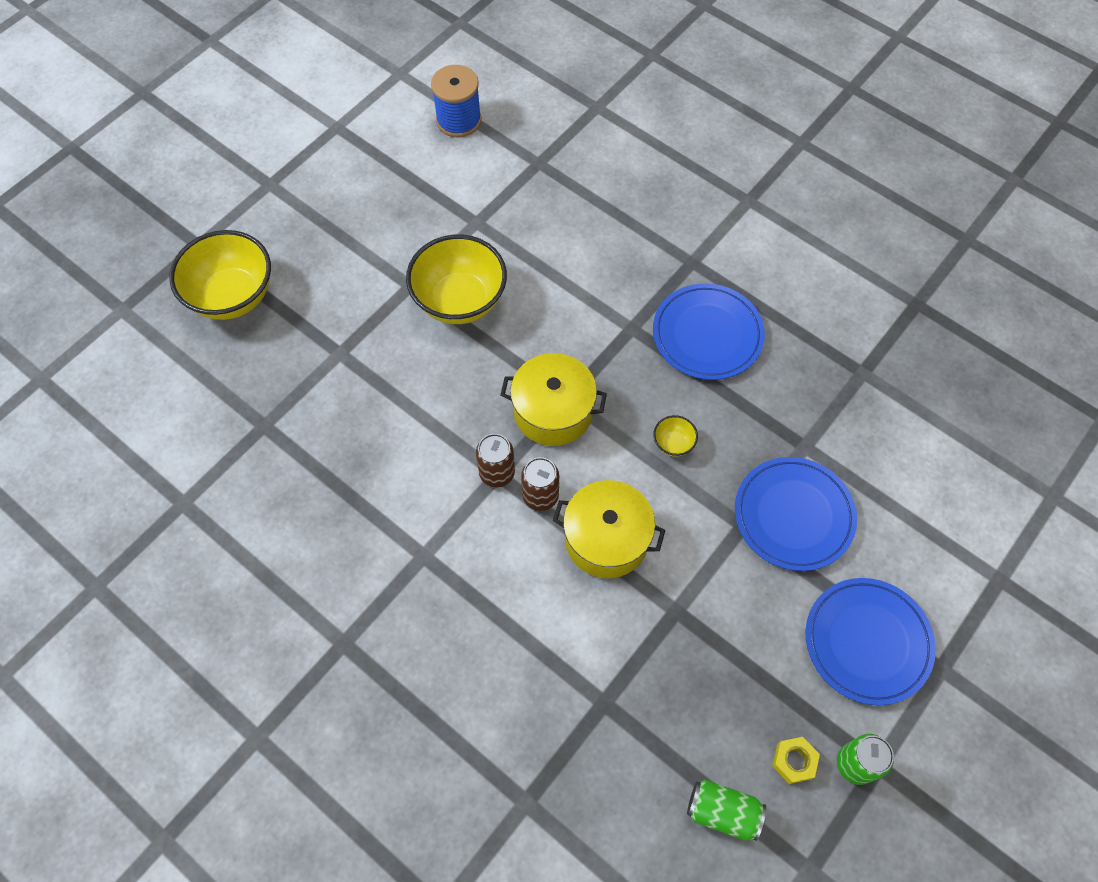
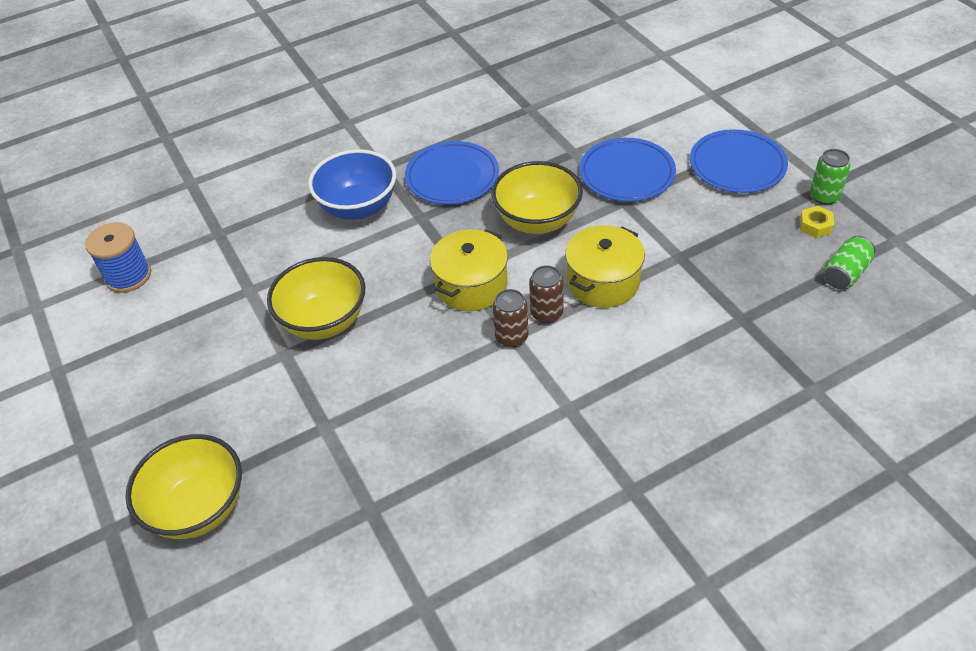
camera: 65 degrees left, 15 degrees down
(622, 265) = (358, 207): none -> blue bowl
(673, 443) = (537, 221): yellow bowl -> yellow bowl, size x2.37

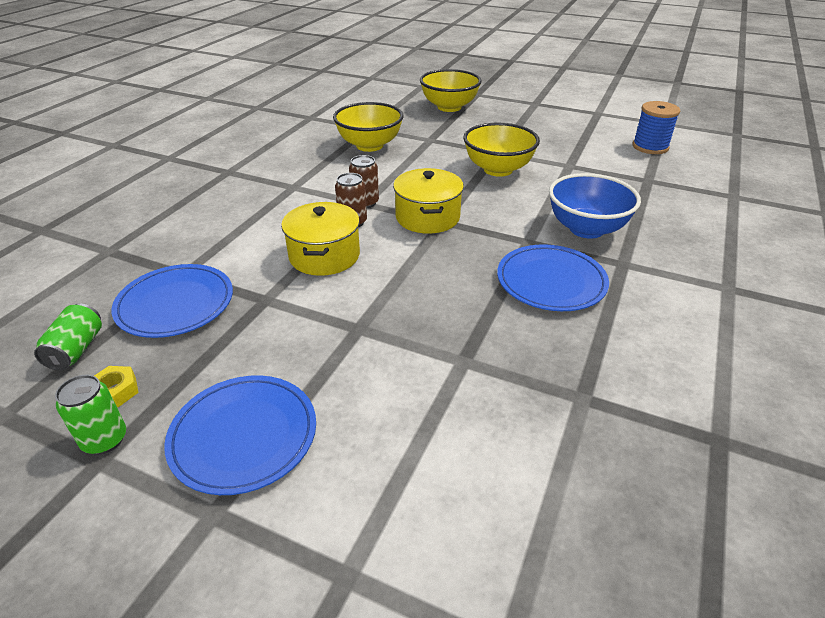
camera: 140 degrees right, 10 degrees down
(537, 221) = (426, 277): yellow bowl -> yellow bowl (369, 145)
(627, 173) = (379, 361): blue plate -> blue plate (175, 304)

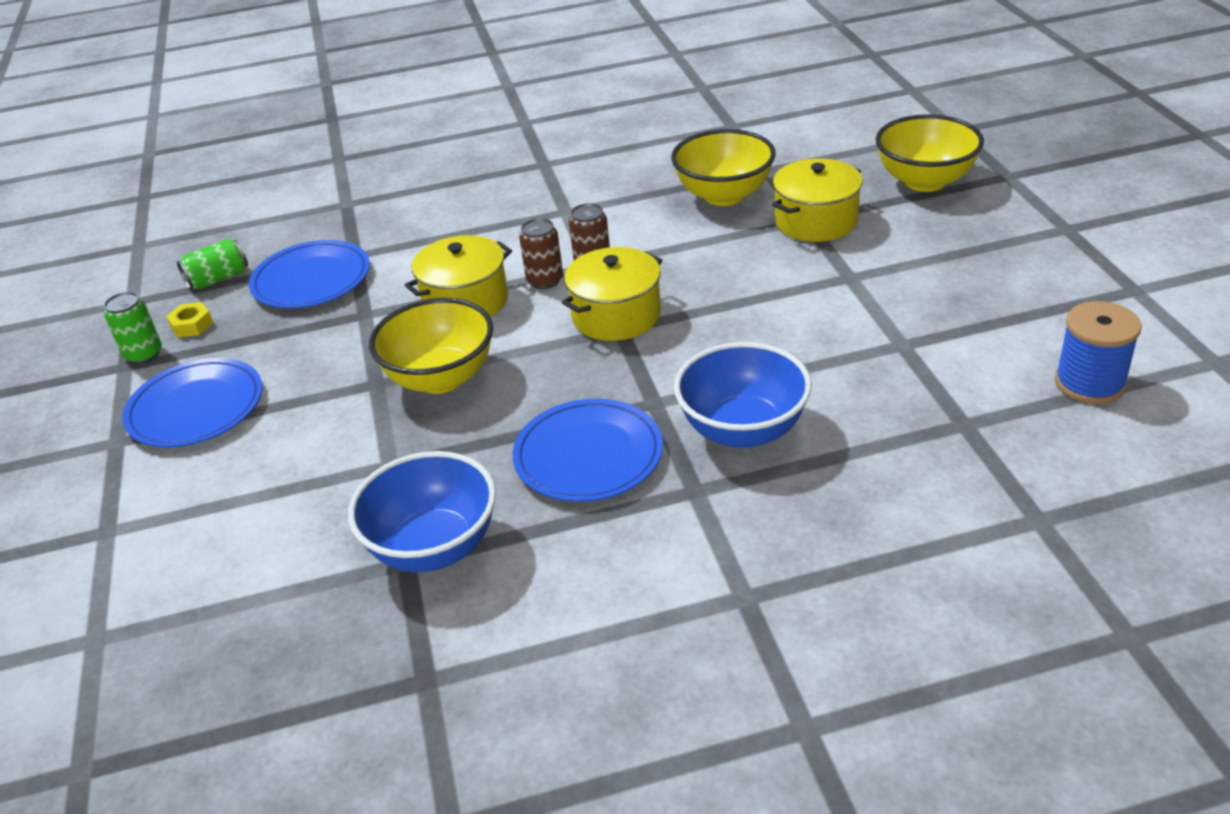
camera: 55 degrees right, 0 degrees up
(436, 138) = (816, 221): none -> yellow pot
(498, 169) = (802, 301): yellow bowl -> yellow bowl (441, 378)
(579, 378) = (434, 547): none -> blue bowl

